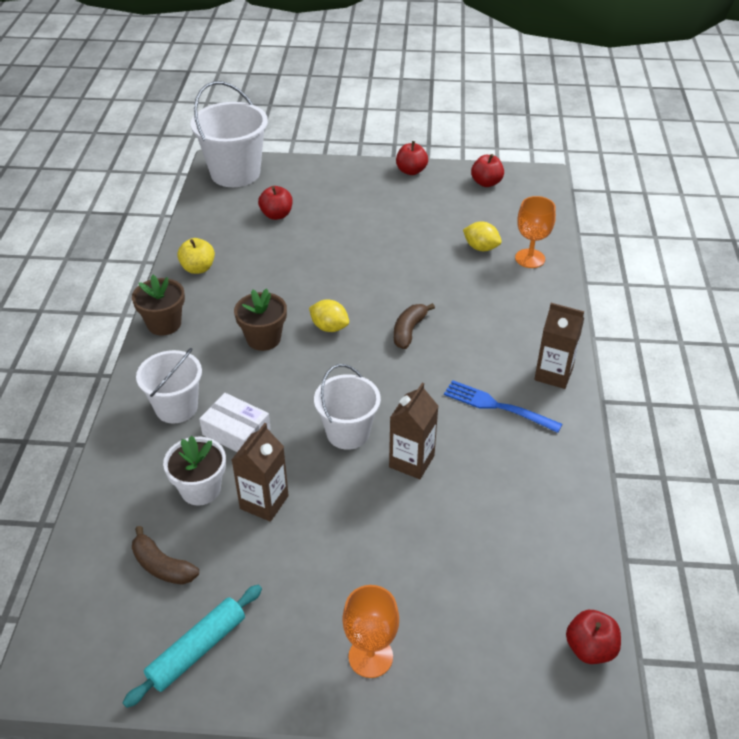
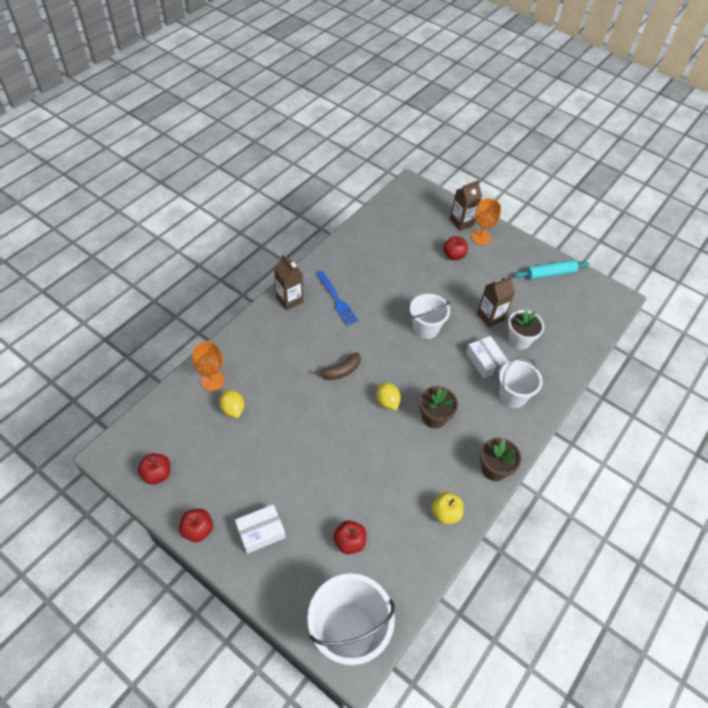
camera: 150 degrees left, 10 degrees up
(162, 566) = (553, 313): brown banana -> none
(359, 190) = (260, 532): none -> white box
(411, 461) = (404, 297): brown carton -> brown carton (461, 222)
(590, 648) = (395, 199): red apple -> red apple (453, 255)

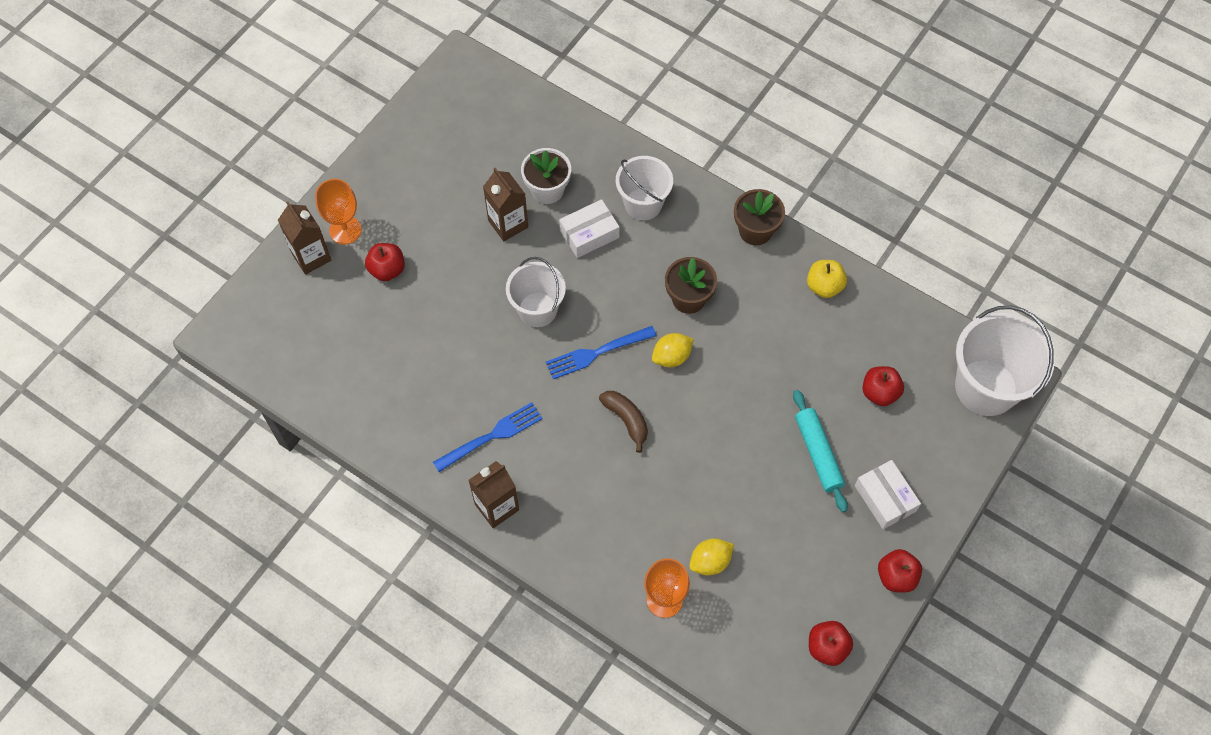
camera: 90 degrees left, 10 degrees up
(392, 358) = (597, 353): none -> blue fork
(550, 274) = (419, 141): turquoise rolling pin -> turquoise rolling pin (818, 453)

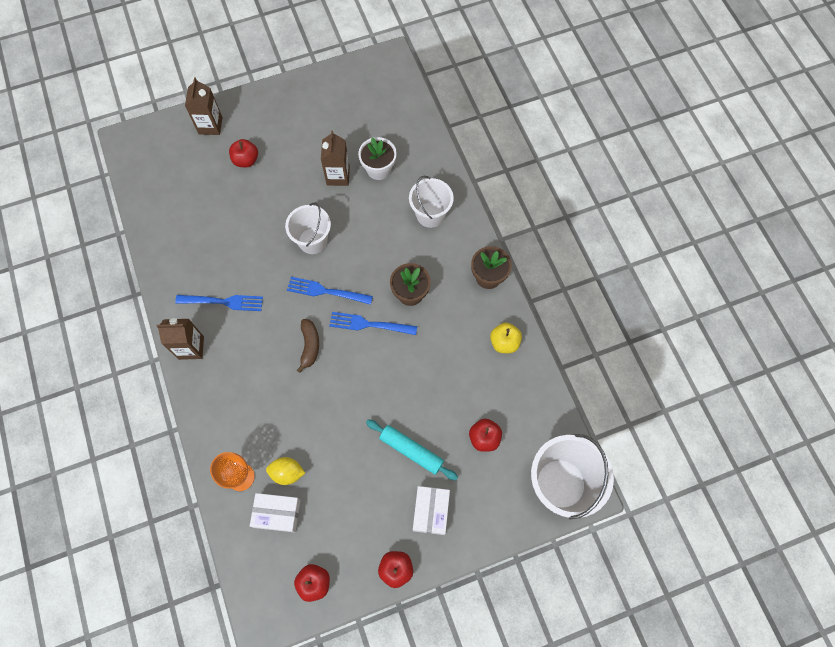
camera: 35 degrees right, 5 degrees up
(345, 230) = (242, 121): orange goblet -> none
(589, 234) = (382, 213): white box -> white box (277, 513)
(671, 357) = (369, 324): yellow lemon -> blue fork
(818, 453) = (411, 450): turquoise rolling pin -> turquoise rolling pin turned 75 degrees counterclockwise

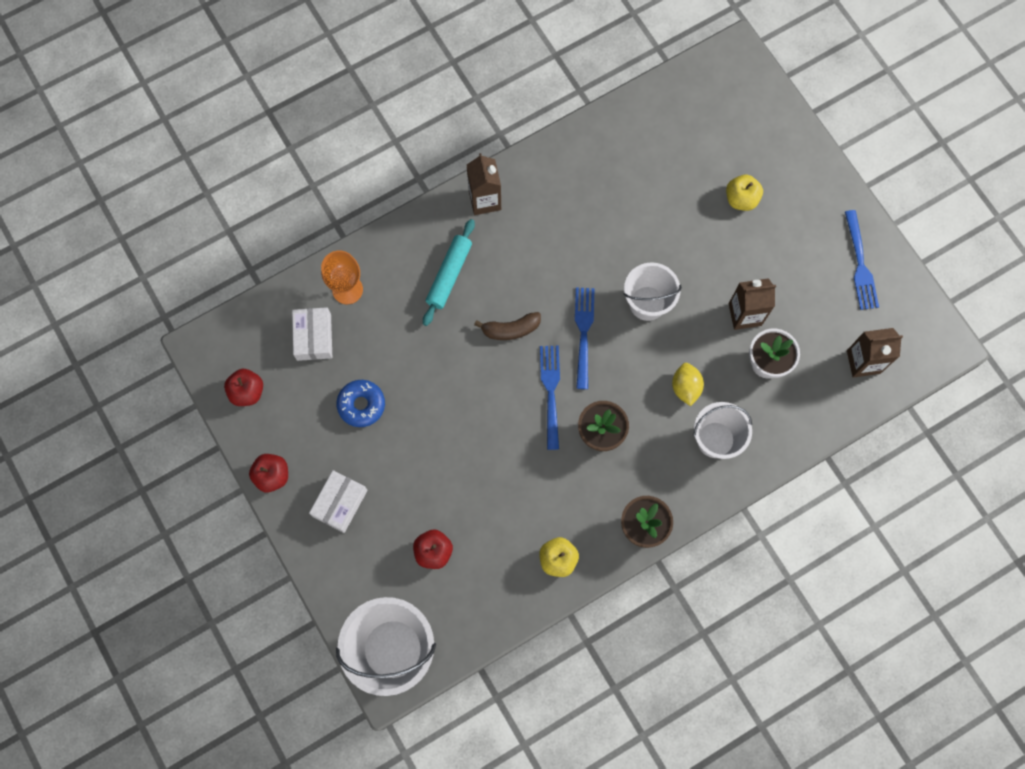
camera: 80 degrees right, 5 degrees up
(210, 125) = (780, 145): brown carton -> brown carton (863, 362)
(223, 302) = (547, 220): blue fork -> blue fork (860, 264)
(246, 160) = (741, 199): red apple -> yellow apple
(287, 473) = (359, 338): yellow lemon -> yellow lemon (685, 387)
(348, 479) = (361, 405): none -> blue donut
(411, 450) = (405, 469): turquoise rolling pin -> turquoise rolling pin (449, 275)
(431, 511) = (340, 503): white box -> white box turned 60 degrees counterclockwise

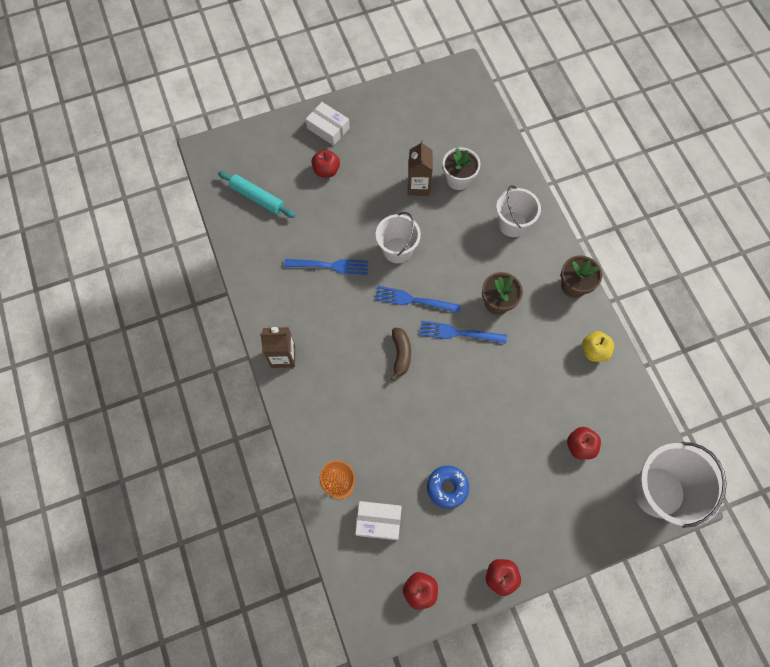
camera: 80 degrees left, 5 degrees down
(340, 503) = (531, 519): white box -> white box (328, 128)
(449, 275) = (344, 396): turquoise rolling pin -> turquoise rolling pin (257, 198)
(685, 387) = (469, 236): yellow lemon -> none
(741, 199) = (326, 170): yellow apple -> red apple
(860, 264) = (394, 106): blue fork -> blue fork (330, 266)
(863, 362) = (467, 120): brown carton -> none

